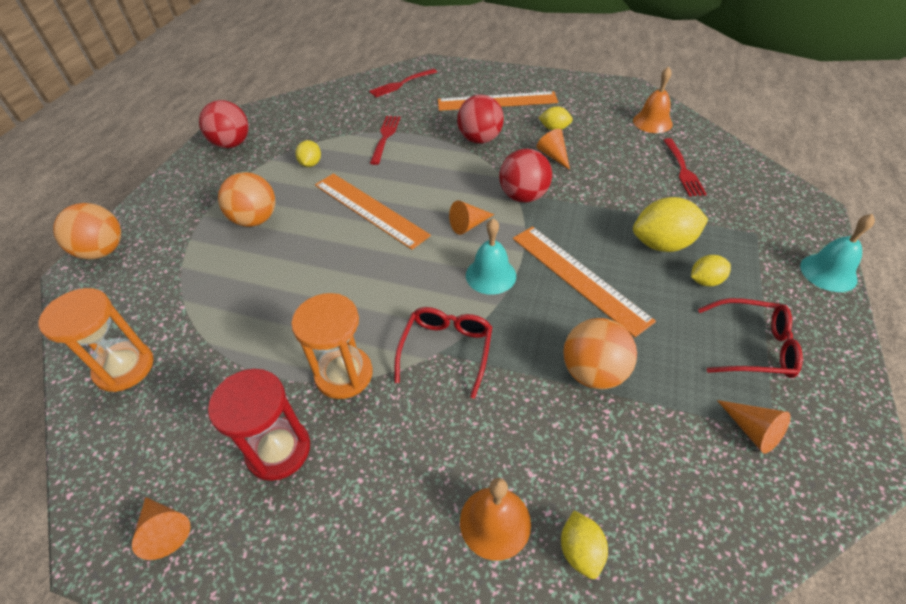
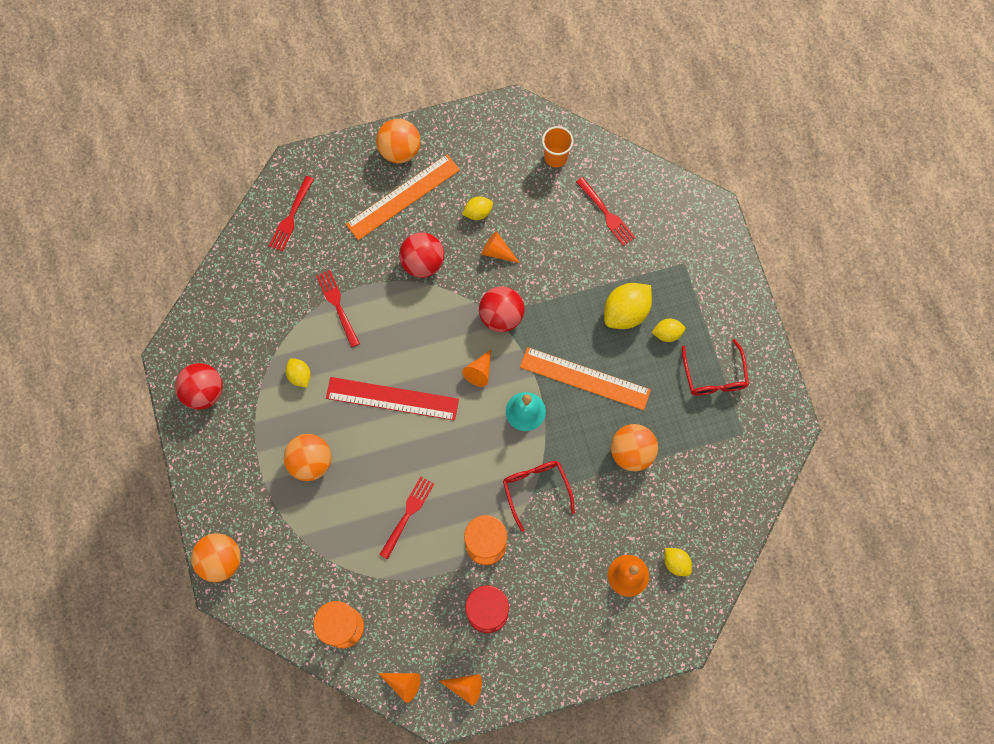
camera: 35 degrees left, 25 degrees up
(292, 302) = (407, 515): none -> red fork
(370, 209) = (392, 398): orange ruler -> red ruler
(516, 80) = (400, 150): none -> orange ball
(652, 122) = (555, 157): orange bell -> orange cup
(705, 281) = (667, 333): yellow lemon -> yellow lemon turned 45 degrees clockwise
(752, 430) = (732, 439): orange cone -> orange cone (403, 684)
(753, 346) = (714, 376): red glasses -> red glasses turned 105 degrees clockwise
(828, 272) = (740, 279): turquoise bell -> none

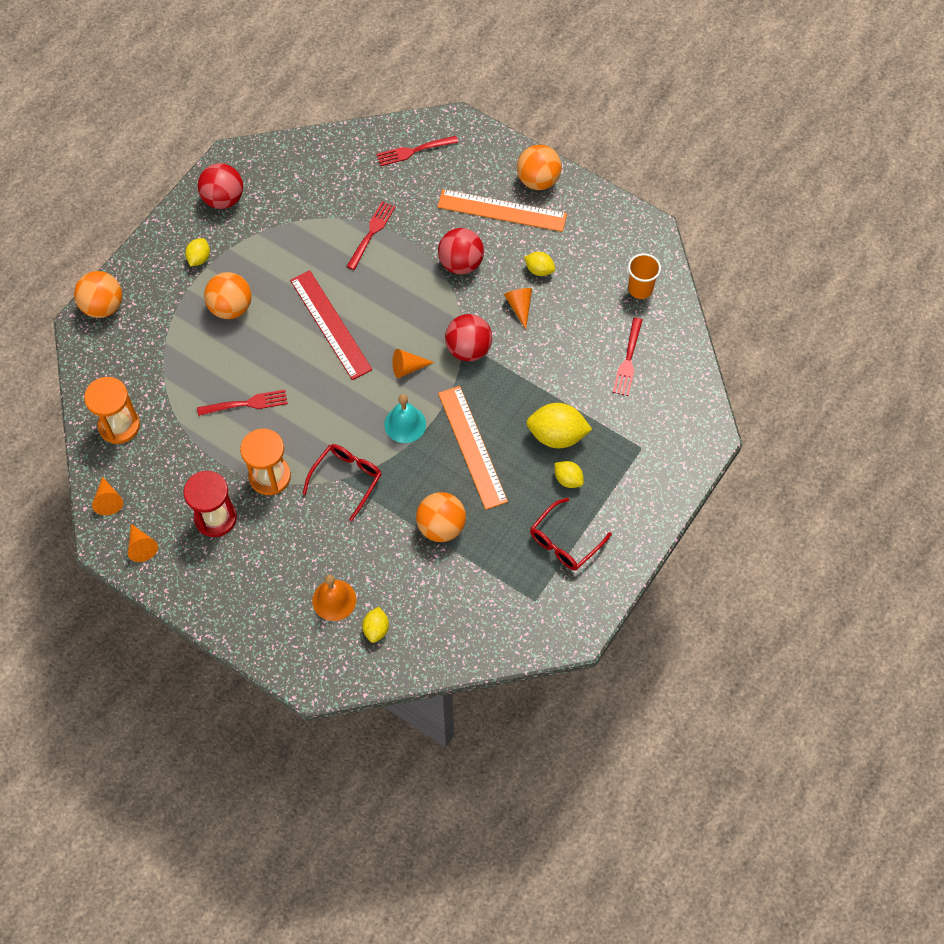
camera: 50 degrees right, 10 degrees down
(299, 375) = (292, 250): yellow lemon -> yellow lemon (199, 258)

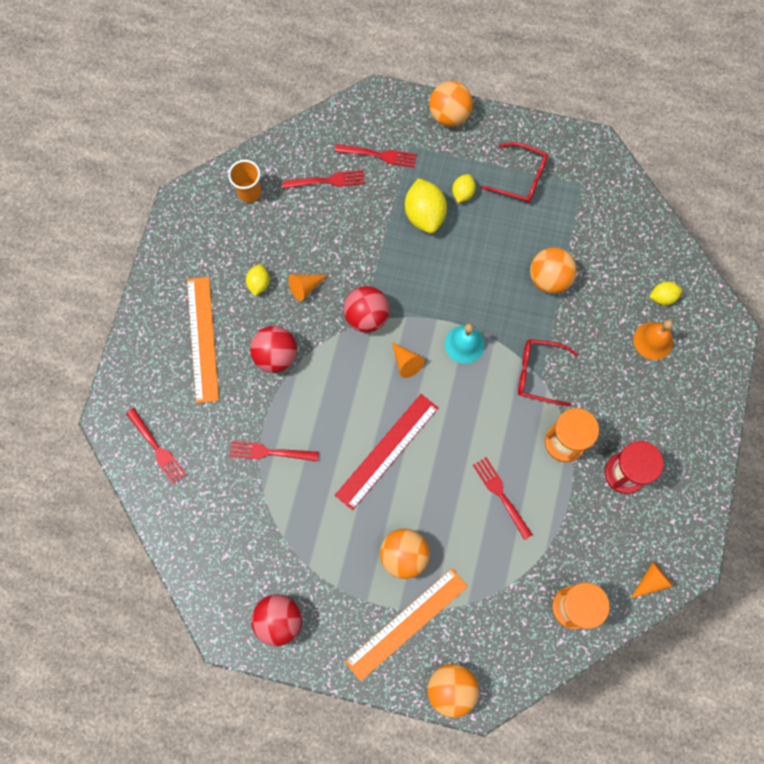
camera: 110 degrees left, 10 degrees up
(141, 546) = (680, 528): orange cone -> none
(199, 258) = (359, 613): yellow lemon -> none
(472, 447) = (464, 280): orange ruler -> orange ruler (407, 624)
(538, 180) = (156, 317): orange ball -> orange ball (449, 115)
(640, 415) = (378, 155): none -> red fork

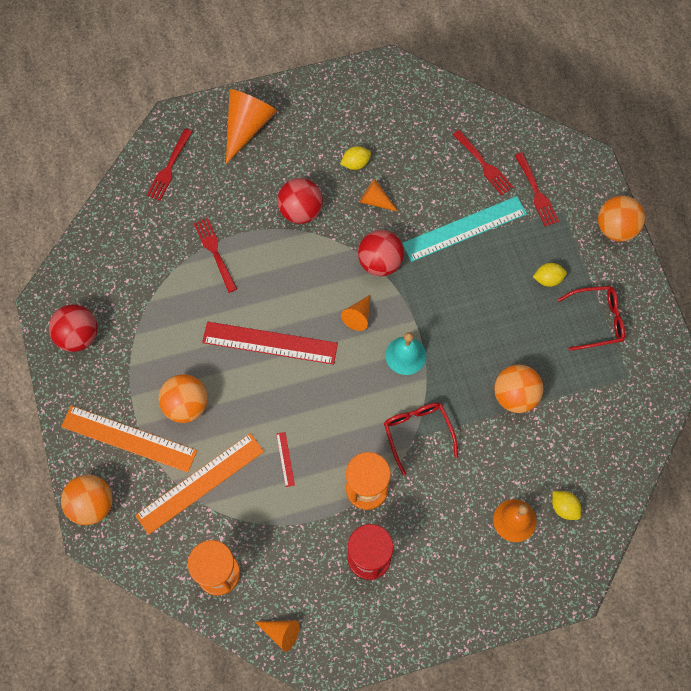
camera: 60 degrees right, 5 degrees down
(161, 356) = (247, 127): none -> orange cone
(203, 339) = (281, 149): orange ruler -> orange ruler (200, 483)
(249, 192) = (432, 111): orange cup -> none
(377, 231) = (464, 228): none -> turquoise ruler
(424, 215) = (505, 259): yellow lemon -> none
(501, 495) = (285, 459): red fork -> red ruler
(520, 178) = (597, 320): red glasses -> red glasses turned 90 degrees counterclockwise

